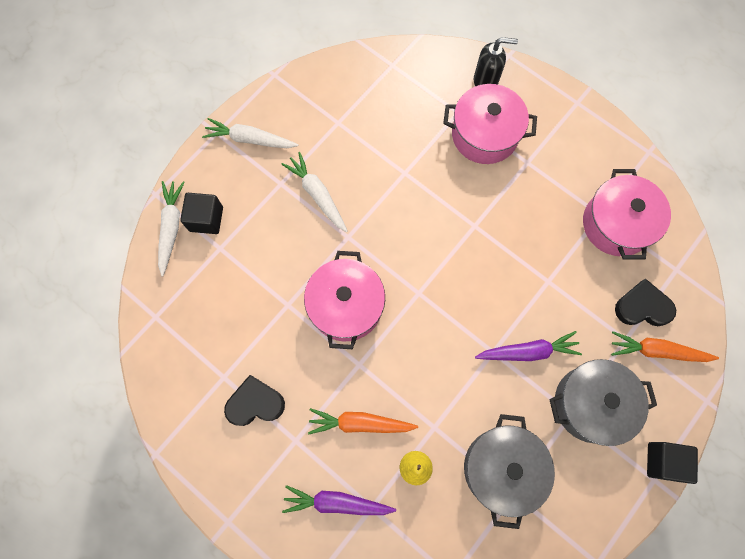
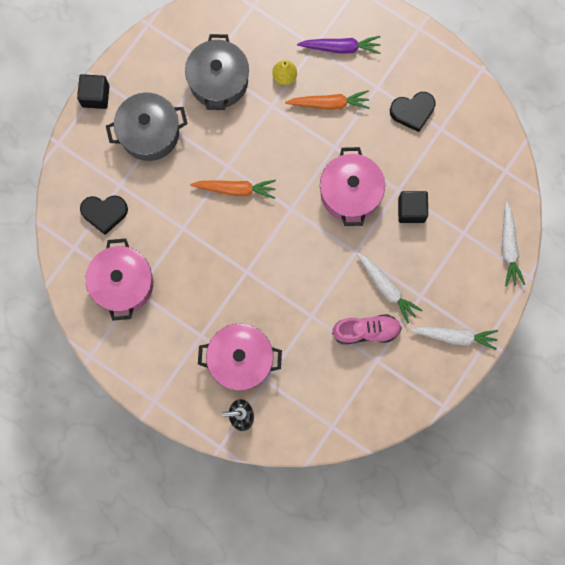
camera: 175 degrees right, 5 degrees up
(206, 219) = (480, 257): black cube -> black cube (411, 210)
(346, 152) = (366, 331): none -> pink shoe
(527, 351) = (200, 169): purple carrot -> none
(657, 351) = (94, 178): orange carrot -> orange carrot (235, 189)

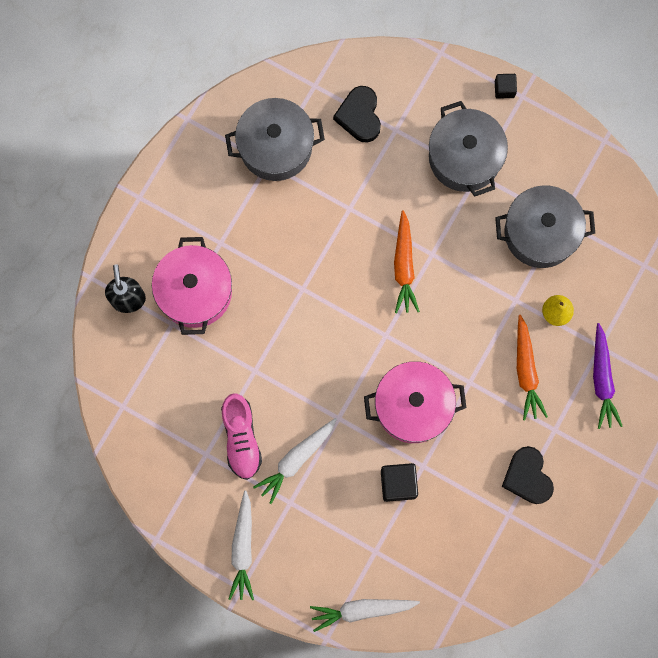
camera: 85 degrees right, 0 degrees up
(95, 96) = (504, 89): black cube -> black cube, size x0.61
(123, 284) = (276, 147): pink pot -> grey pot

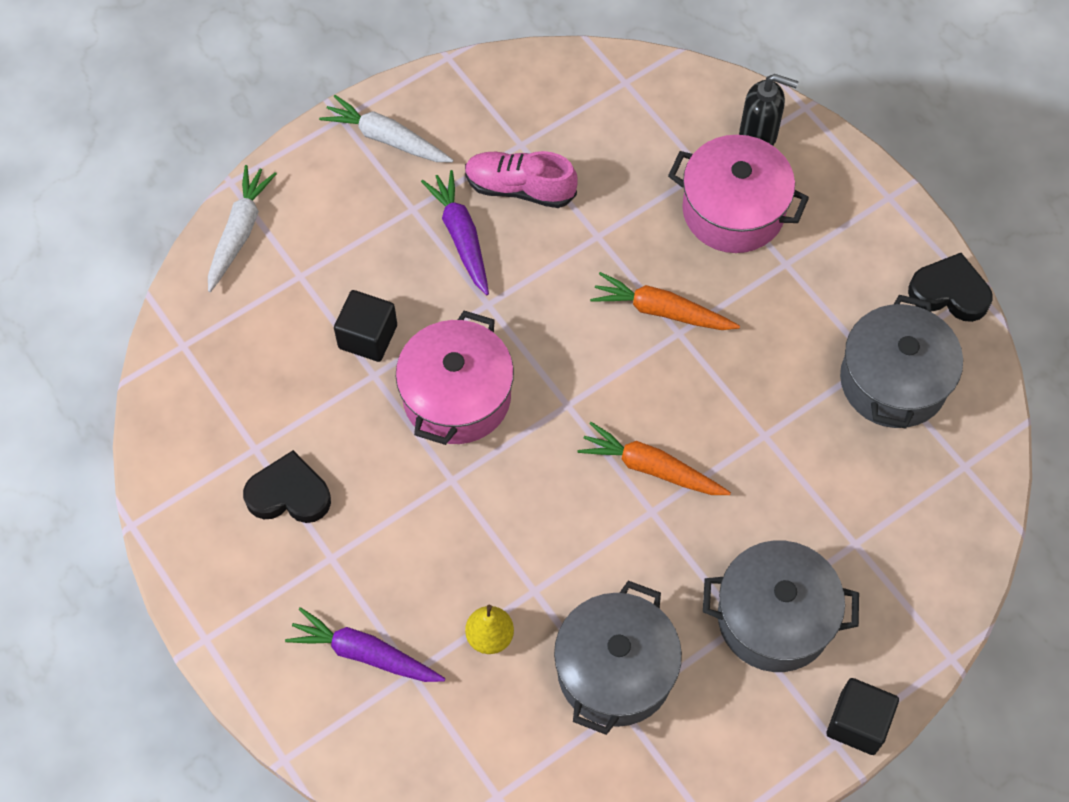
camera: 115 degrees right, 15 degrees down
(297, 459) = (461, 237): white carrot -> purple carrot
(359, 116) = (895, 505): black heart -> black heart (949, 292)
(504, 89) = (857, 723): black cube -> black cube, size x1.63
(526, 370) = (430, 558): orange carrot -> orange carrot (662, 311)

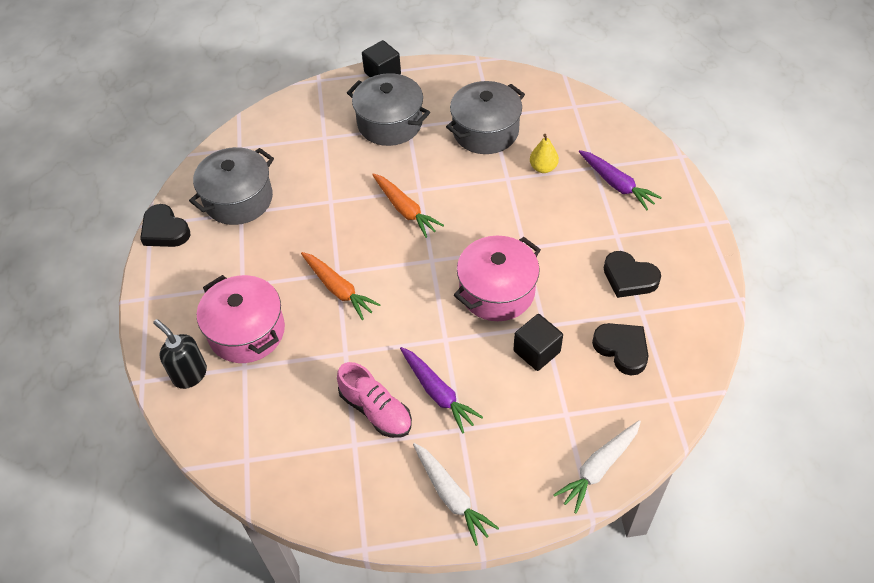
camera: 150 degrees left, 10 degrees down
(262, 385) = (622, 349): none -> black heart
(461, 237) = (437, 392): purple carrot -> purple carrot turned 45 degrees counterclockwise

